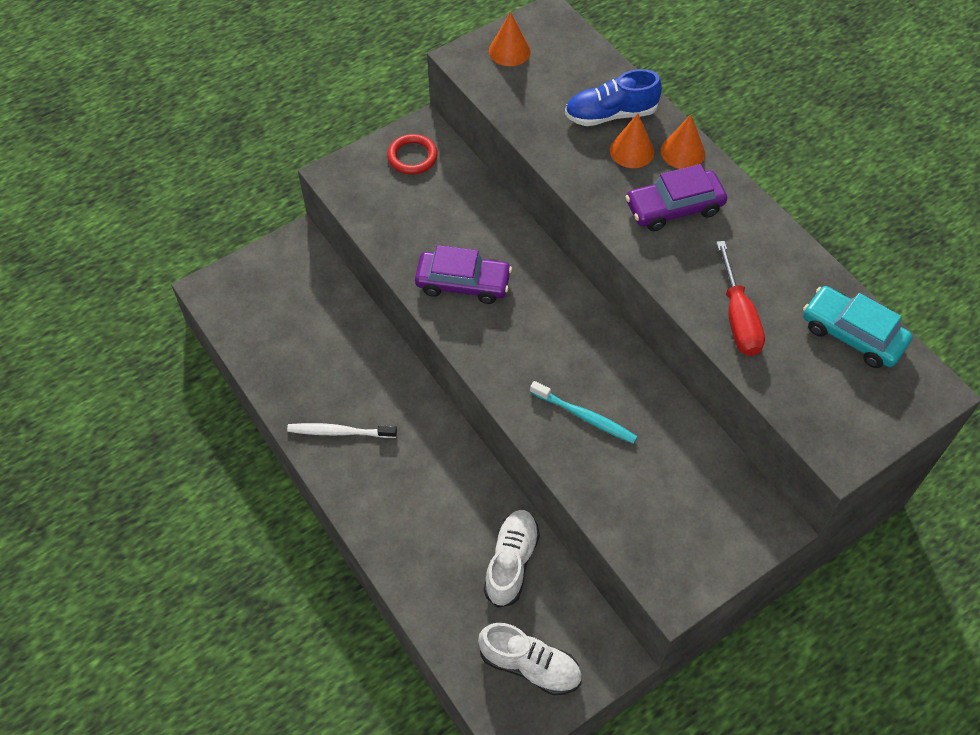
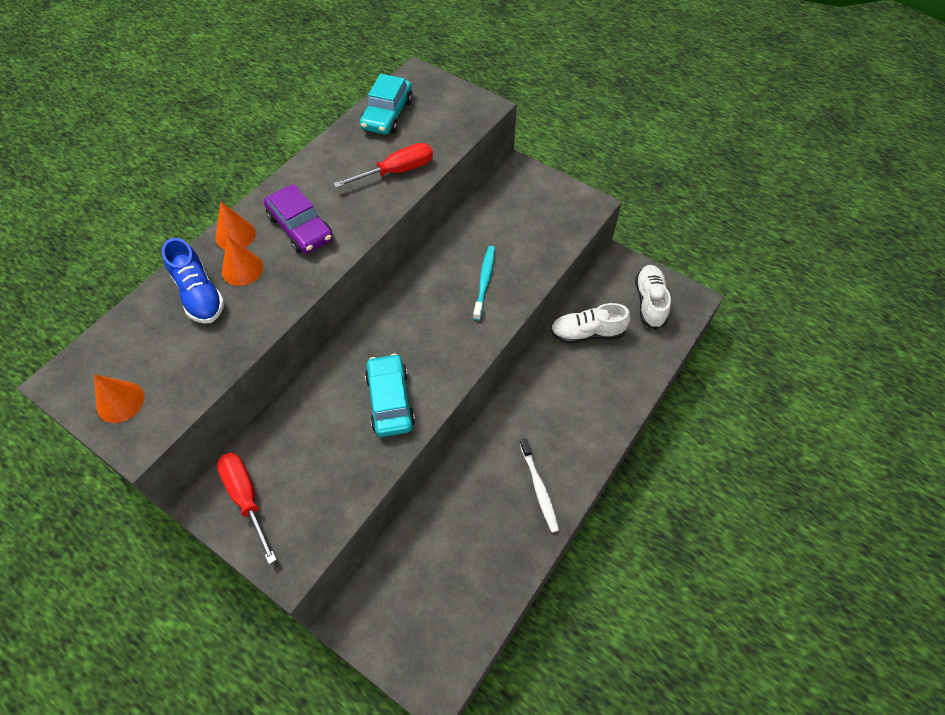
camera: 110 degrees left, 0 degrees up
(412, 157) = (246, 498): red ring -> red screwdriver
(463, 283) = (390, 401): purple car -> turquoise car

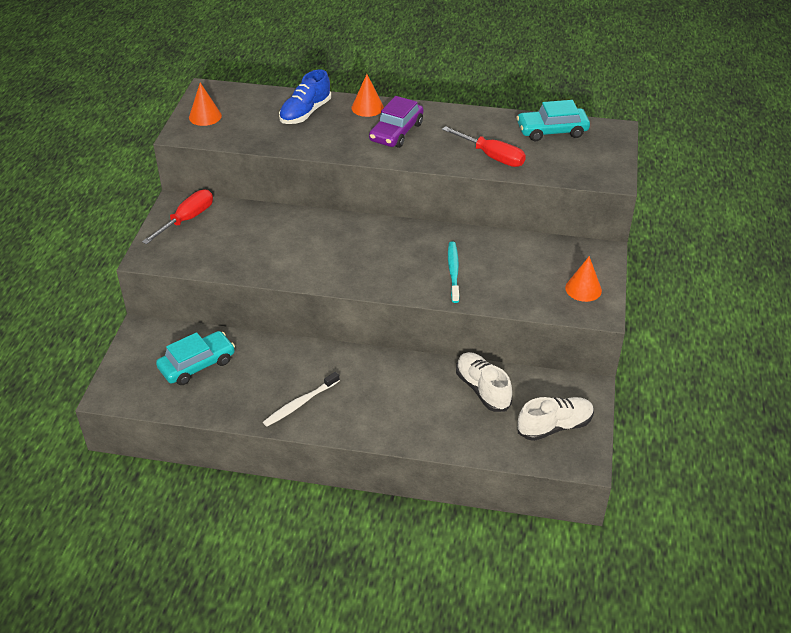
camera: 65 degrees right, 15 degrees down
(242, 269) = (339, 121): orange cone -> orange cone (583, 289)
(390, 401) = (302, 258): turquoise car -> turquoise car (197, 364)
(484, 281) = (453, 271): turquoise toothbrush -> turquoise toothbrush turned 75 degrees counterclockwise

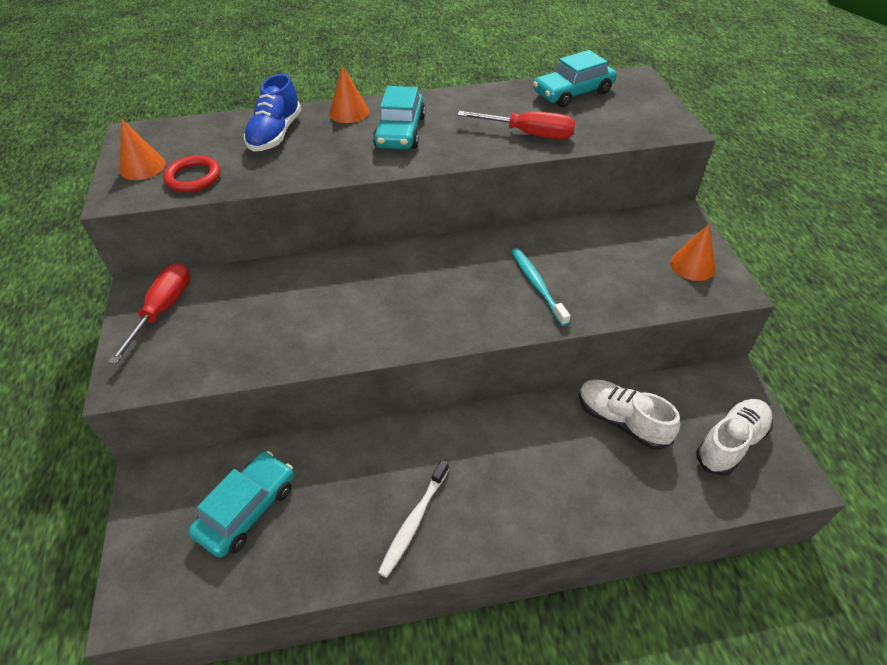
camera: 20 degrees left, 5 degrees up
(235, 132) = (193, 177): none -> red ring
(396, 132) = (400, 132): purple car -> turquoise car

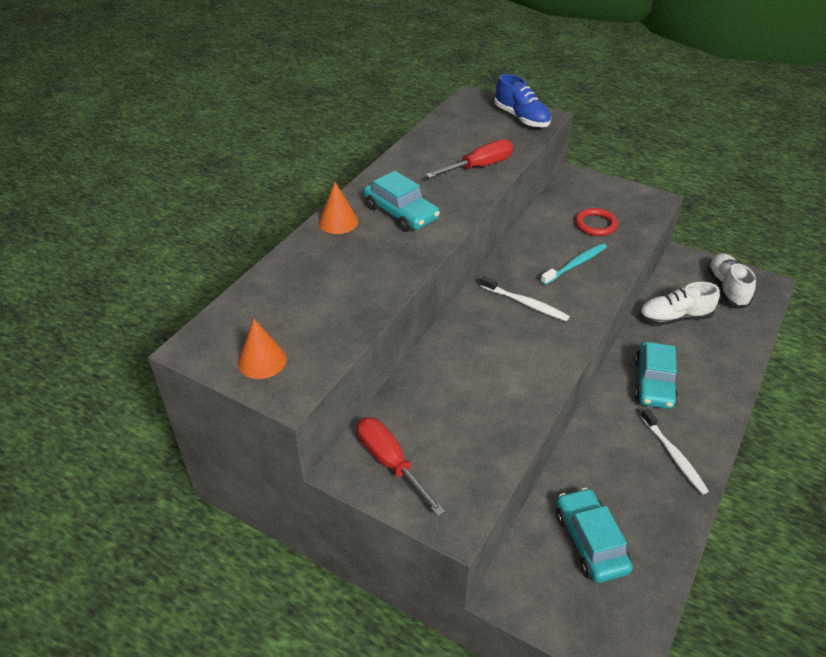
camera: 50 degrees left, 5 degrees down
(193, 177) = (321, 338): red ring -> red ring (595, 224)
(275, 134) = (317, 269): blue shoe -> blue shoe (521, 118)
(438, 283) = (525, 303): none -> white toothbrush
(537, 285) = (575, 264): turquoise toothbrush -> turquoise toothbrush turned 120 degrees clockwise
(572, 92) = (454, 126): turquoise car -> turquoise car (653, 383)
(692, 265) = (623, 199): orange cone -> none

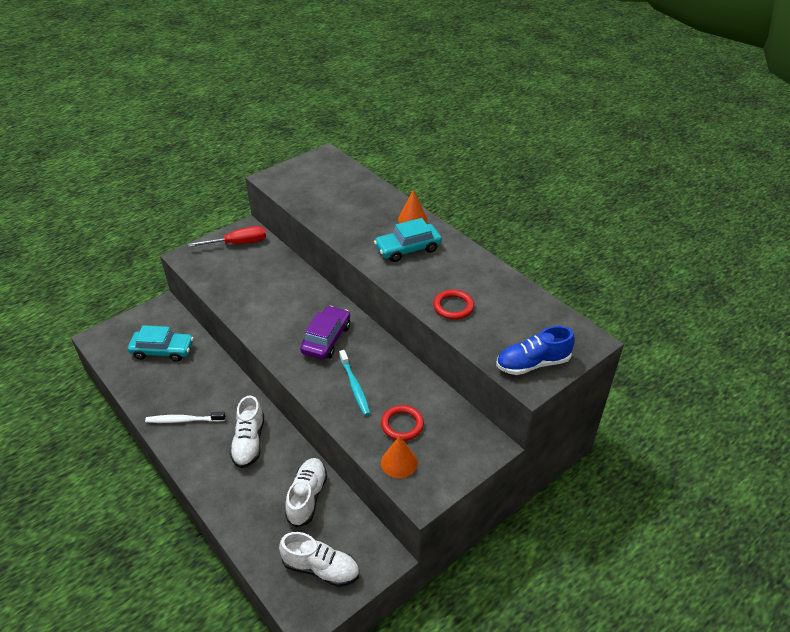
camera: 110 degrees right, 0 degrees up
(262, 361) = (299, 173): orange cone -> orange cone (399, 462)
(479, 167) = (453, 307): red screwdriver -> red ring
(525, 303) = (326, 339): white toothbrush -> purple car
(653, 383) = (249, 442): turquoise car -> white shoe

